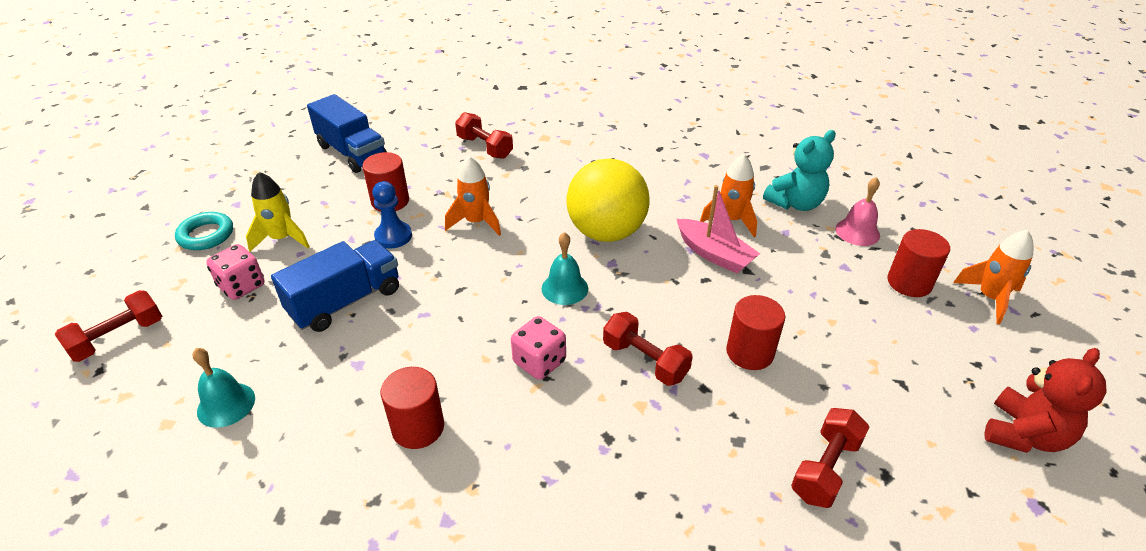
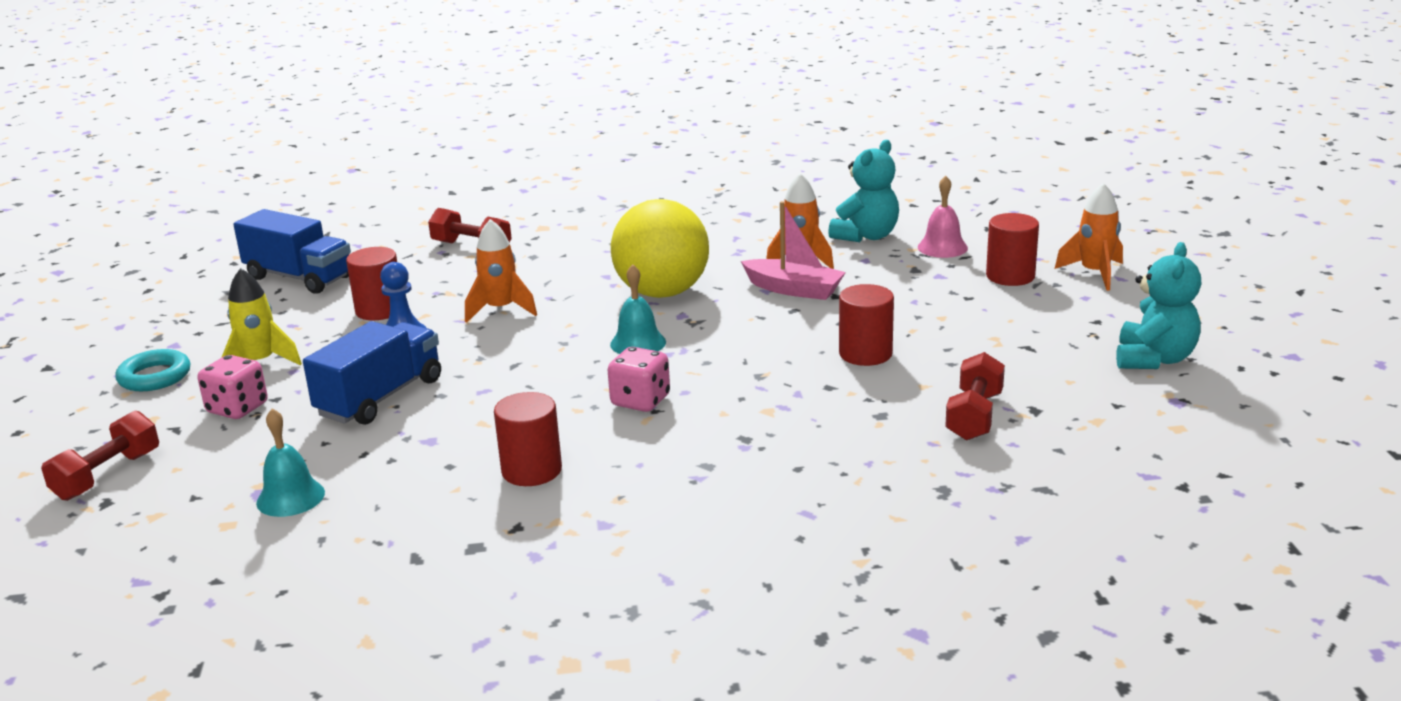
camera: 15 degrees left, 15 degrees down
(645, 361) = (756, 379): red dumbbell -> none
(1024, 434) = (1154, 359): red teddy bear -> turquoise teddy bear

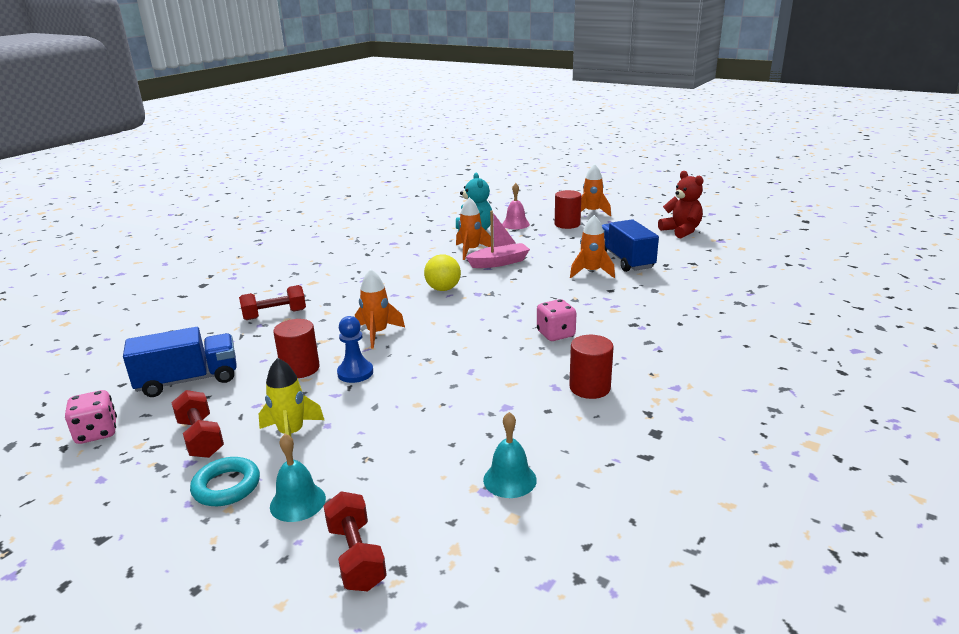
camera: 50 degrees left, 0 degrees up
(237, 408) = (345, 464): pink dice -> pink dice (97, 433)
(380, 397) = (423, 405): blue truck -> blue truck (625, 260)
(638, 343) = (489, 313): turquoise bell -> turquoise bell (297, 502)
(662, 293) = (443, 289): yellow ball -> yellow ball, size x0.57
(865, 354) = (591, 272): red cylinder -> orange rocket
(974, 416) = (682, 274): red dumbbell -> red dumbbell (201, 438)
(1154, 359) = (681, 231): turquoise teddy bear -> red teddy bear

